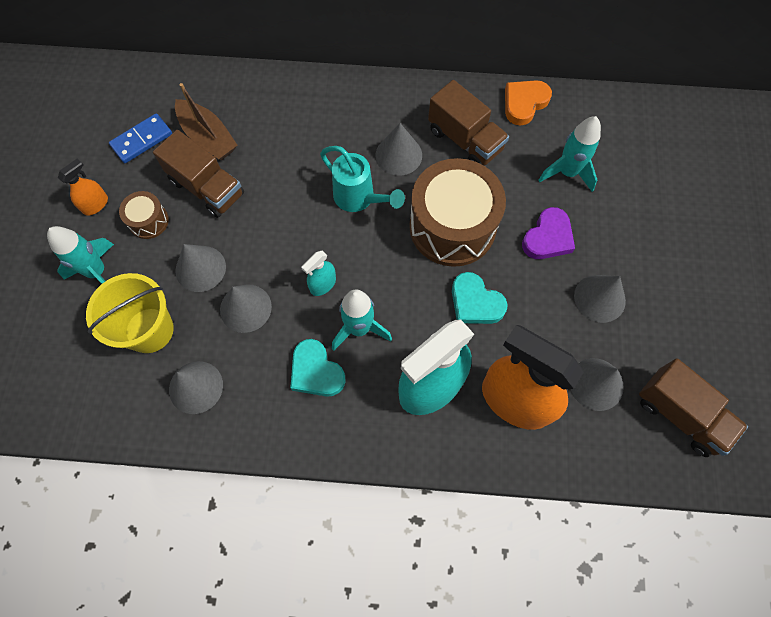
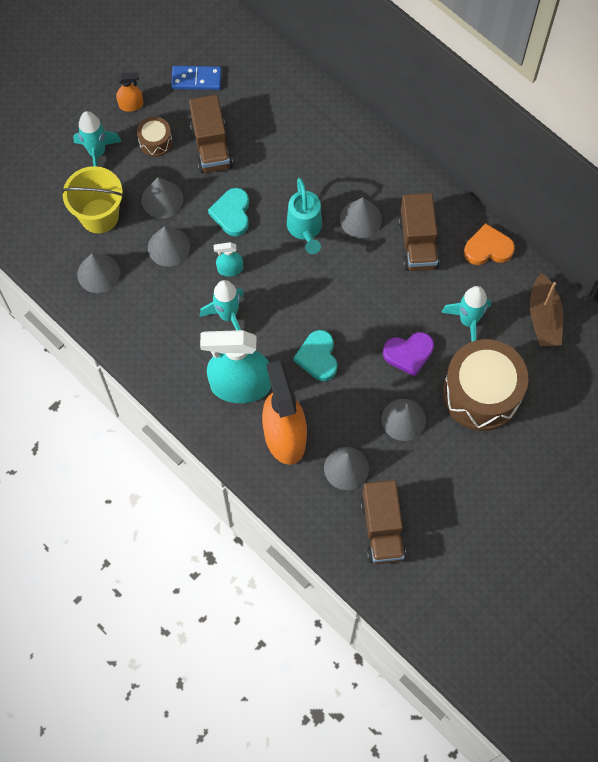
camera: 40 degrees right, 0 degrees up
(208, 137) = (242, 109): brown boat -> brown boat (544, 317)
(316, 371) = (178, 321): turquoise heart -> turquoise heart (232, 214)
(452, 226) = (350, 296): brown drum -> brown drum (481, 393)

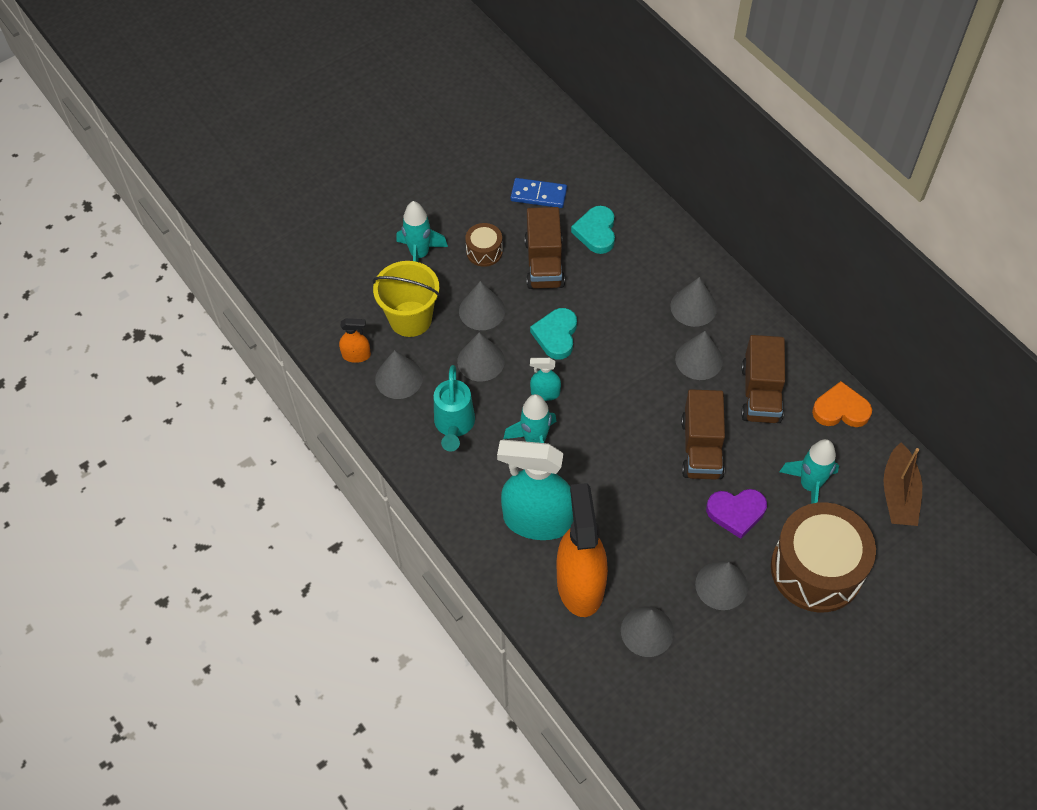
camera: 10 degrees right, 10 degrees down
(131, 105) = (464, 211): orange spray bottle -> orange spray bottle (356, 355)
(305, 230) = (635, 363): turquoise watering can -> turquoise watering can (454, 426)
(317, 357) = (630, 502): turquoise heart -> turquoise heart (596, 232)
(350, 170) = (693, 307): none -> grey cone
(382, 529) = (681, 708): brown truck -> brown truck (701, 448)

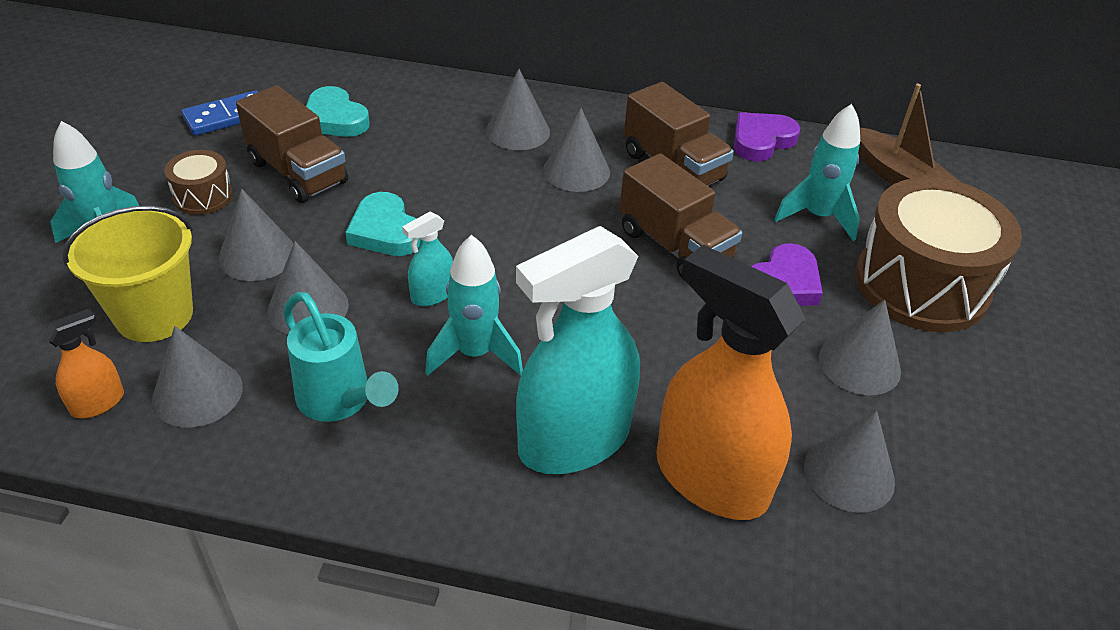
camera: 45 degrees left, 15 degrees down
(840, 409) = (761, 141): orange heart -> purple heart

